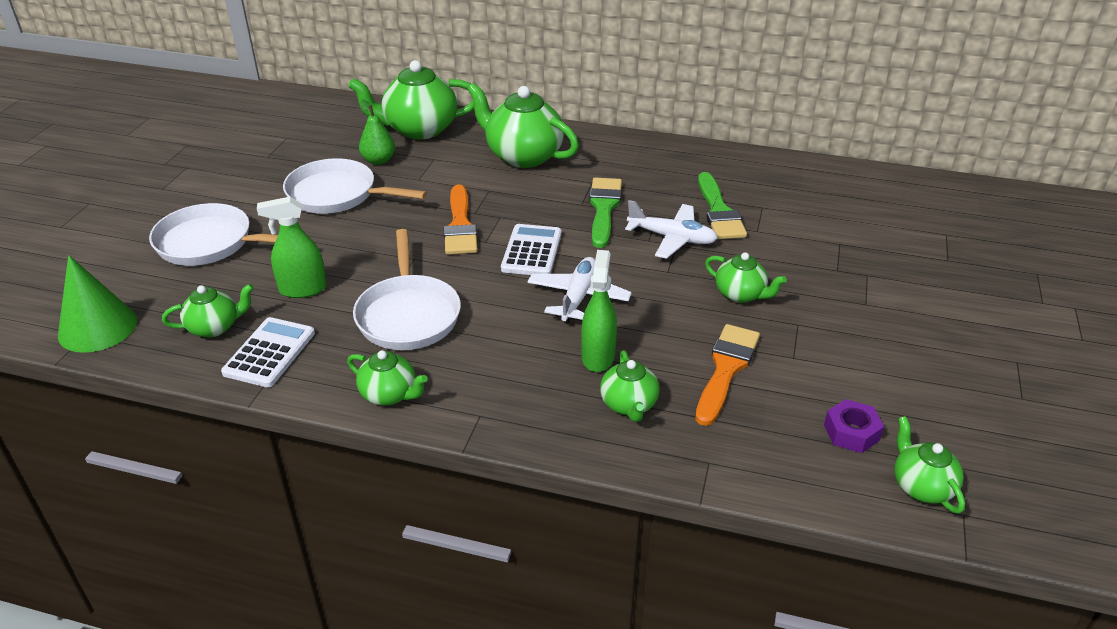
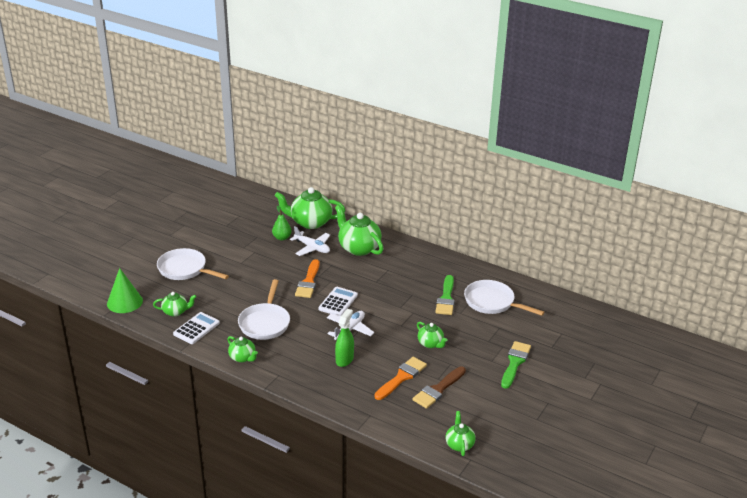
camera: 15 degrees right, 5 degrees down
(302, 289) = (220, 301): green spray bottle -> none
(337, 195) = (254, 254): white pan -> white pan (492, 302)
(604, 208) = (386, 286): green brush -> green brush (515, 363)
(629, 405) = (347, 384): green teapot -> none
(672, 238) = (413, 308): white plane -> white plane (312, 248)
(808, 379) = (438, 389): none -> brown brush
(851, 432) = (443, 416): purple nut -> none

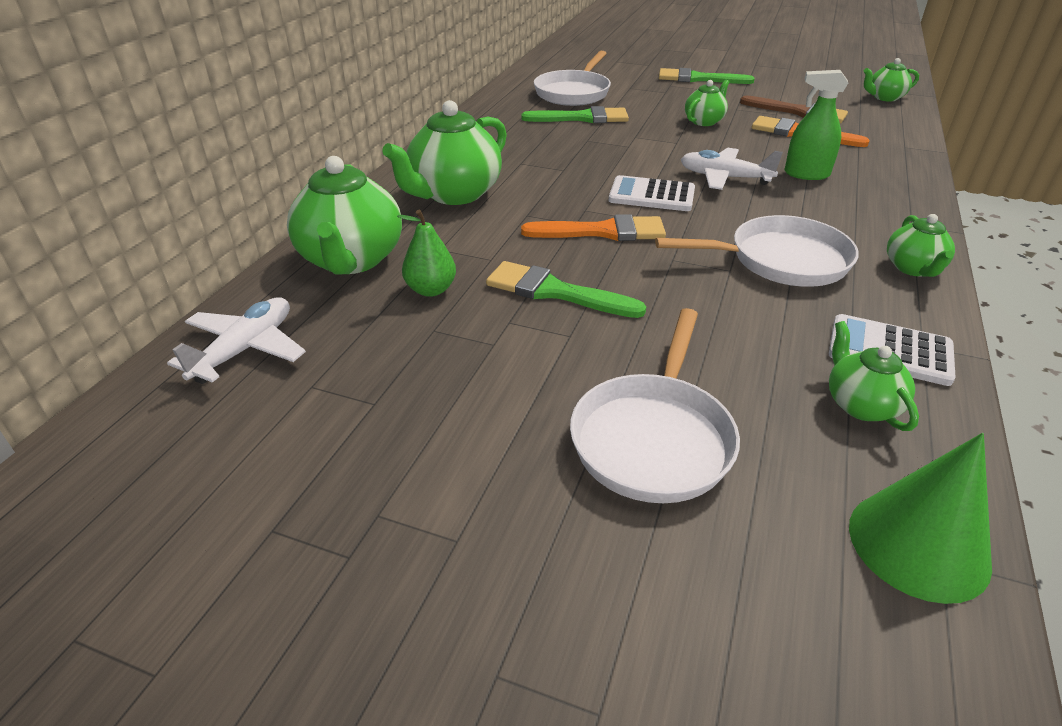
camera: 100 degrees left, 5 degrees up
(242, 358) = (913, 268): green teapot -> green teapot turned 150 degrees clockwise
(268, 263) = (555, 292): none -> green brush
(312, 248) = (467, 244): white plane -> white plane (245, 349)

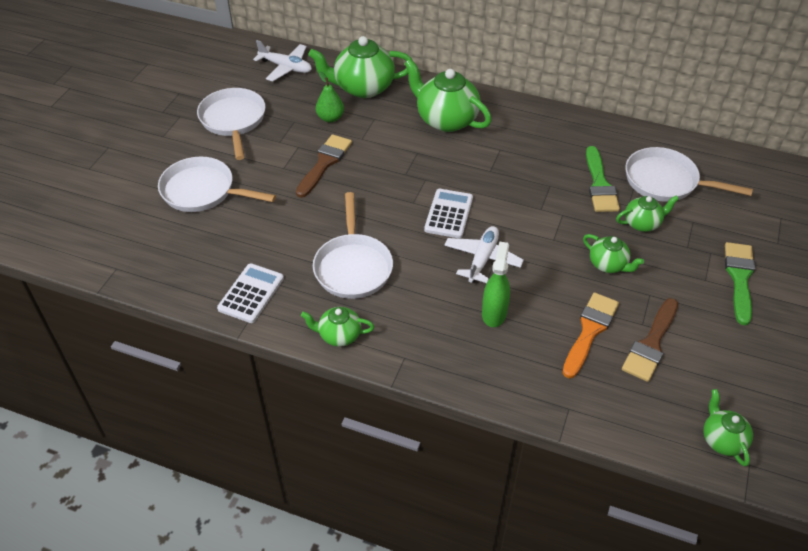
camera: 90 degrees right, 10 degrees up
(416, 413) = (233, 121): none -> white pan
(555, 292) = (324, 163): green brush -> brown brush
(603, 231) = (394, 186): orange brush -> none
(861, 404) = (210, 268): green teapot -> green teapot (642, 223)
(918, 544) = (125, 263): green cone -> none

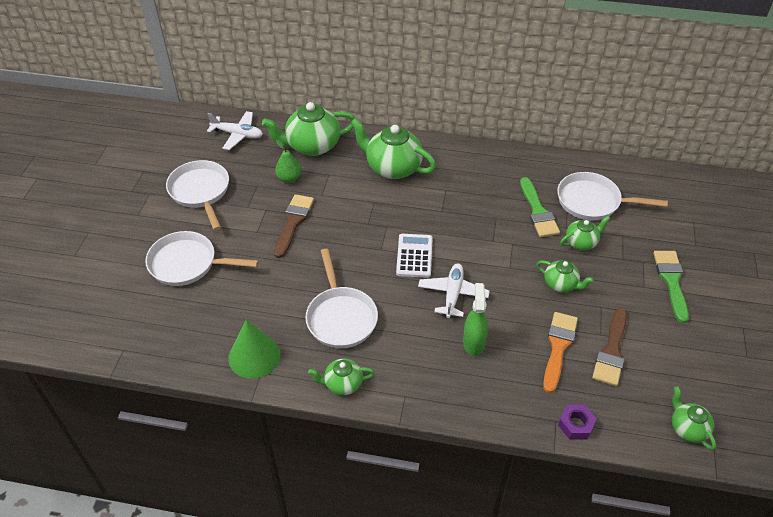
camera: 10 degrees left, 0 degrees up
(251, 293) = (254, 356): white calculator -> green cone
(591, 416) = (575, 425): none -> purple nut

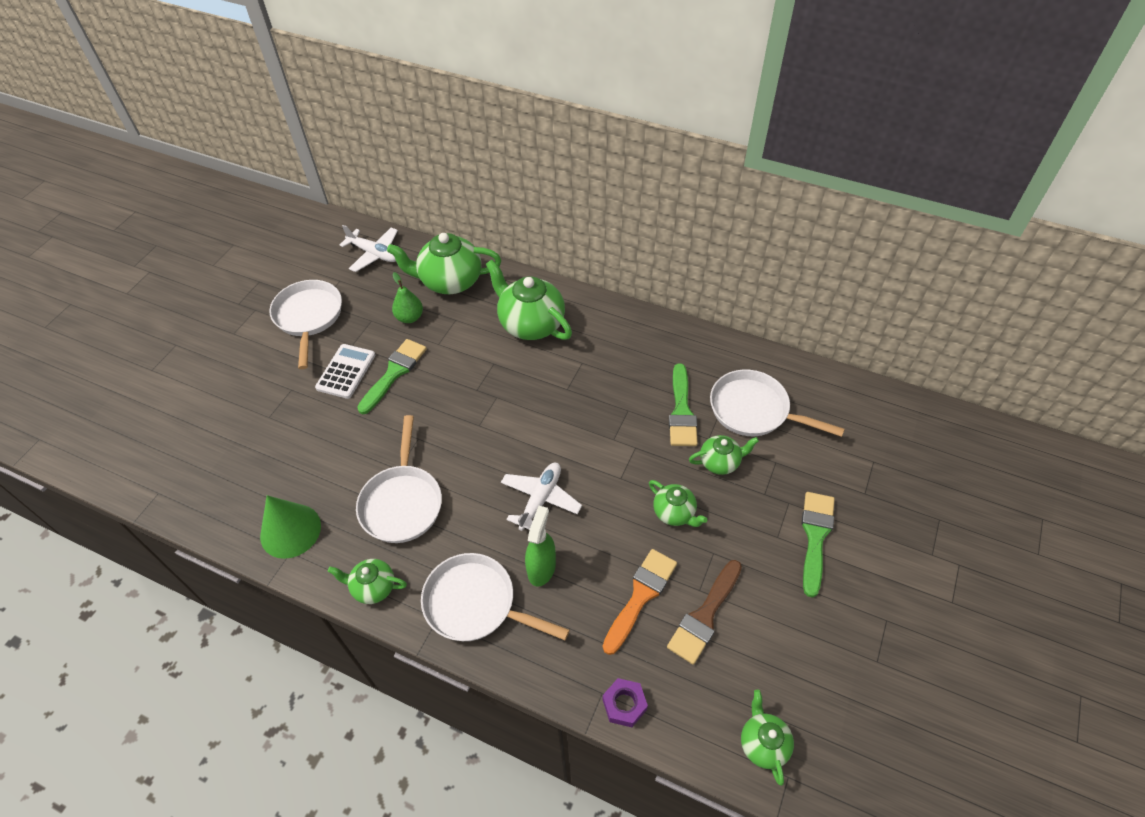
camera: 15 degrees right, 5 degrees up
(187, 264) = (262, 402): white pan -> white pan (475, 604)
(293, 222) = (394, 373): brown brush -> green brush
(414, 256) = (514, 441): white calculator -> white calculator (346, 371)

